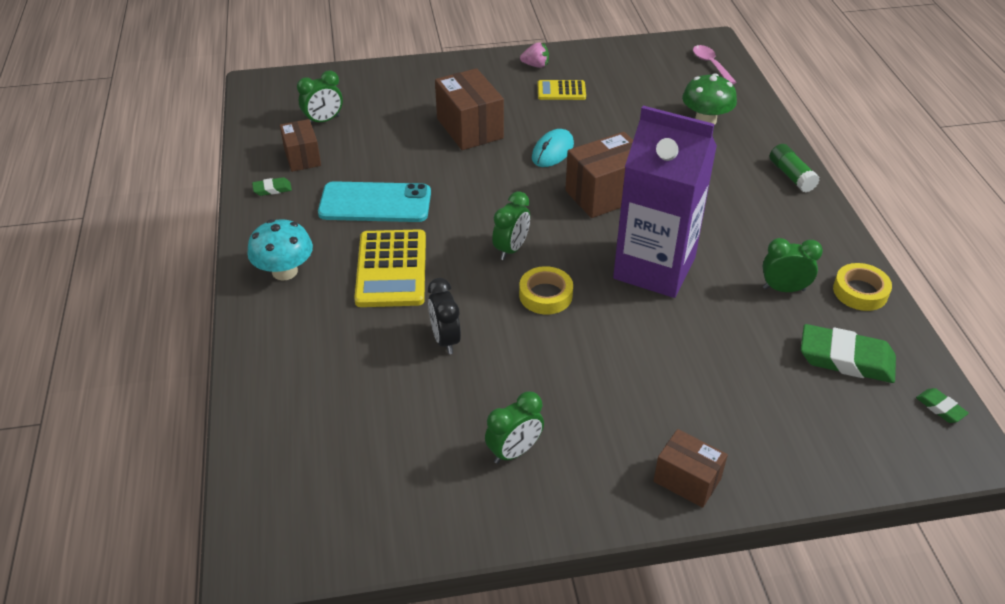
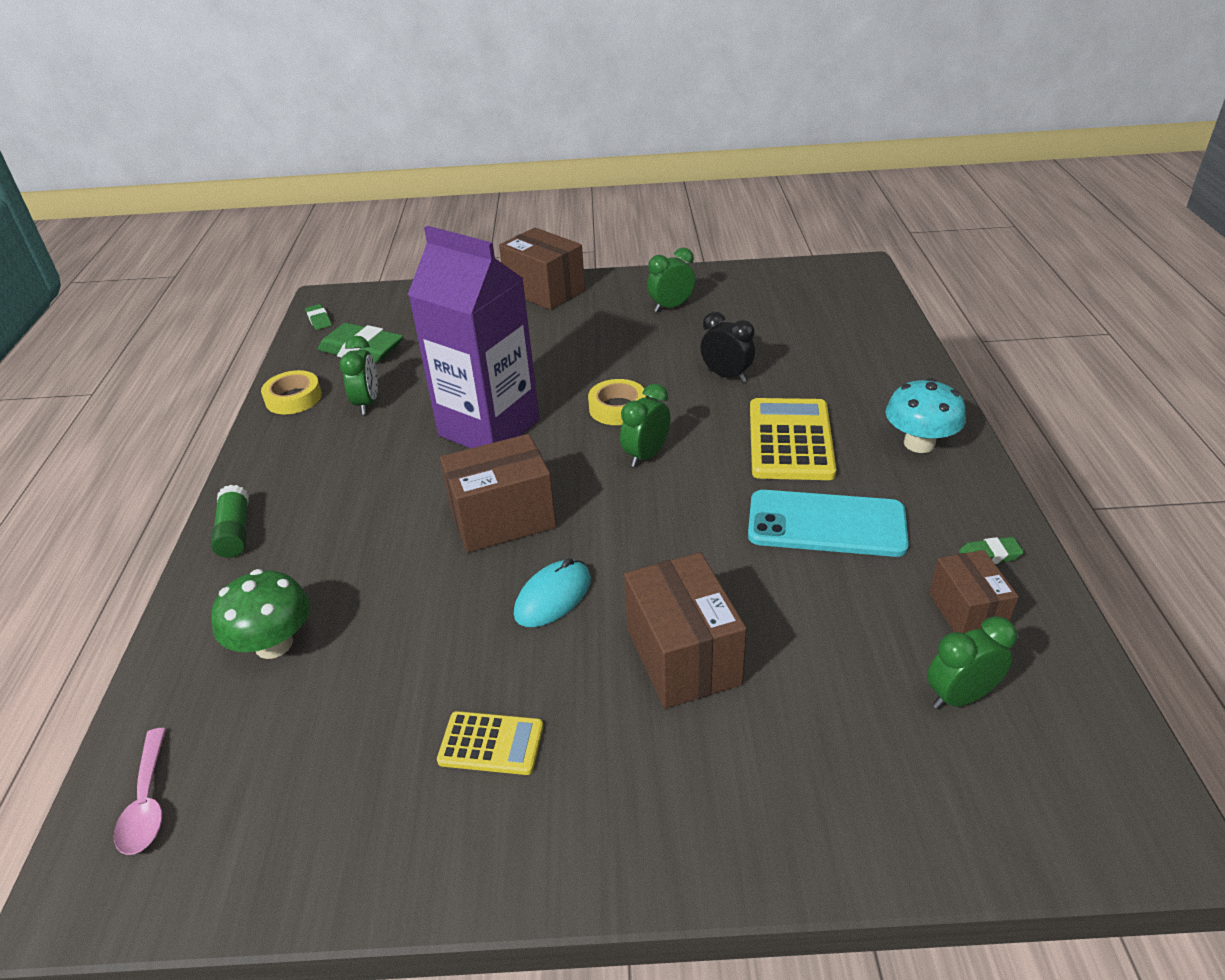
camera: 170 degrees left, 5 degrees down
(445, 339) = (726, 376): black clock -> black clock turned 45 degrees counterclockwise
(535, 65) = (519, 838): pink strawberry -> none
(687, 480) = (545, 291): brown box -> brown box, size x1.59
(783, 289) = (367, 403): green clock -> green clock turned 105 degrees counterclockwise

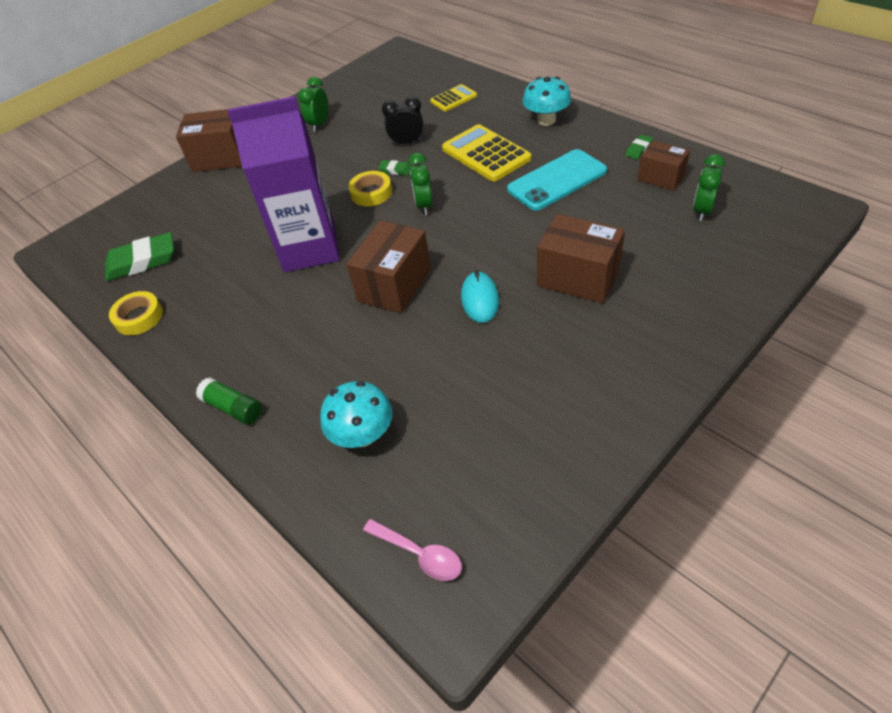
camera: 40 degrees left, 10 degrees up
(274, 644) = (363, 435): green mushroom -> turquoise mushroom
(319, 320) = (72, 264): green eraser -> green eraser (395, 170)
(367, 403) = (202, 286): green clock -> none
(491, 744) = (551, 378): yellow calculator -> yellow calculator (453, 99)

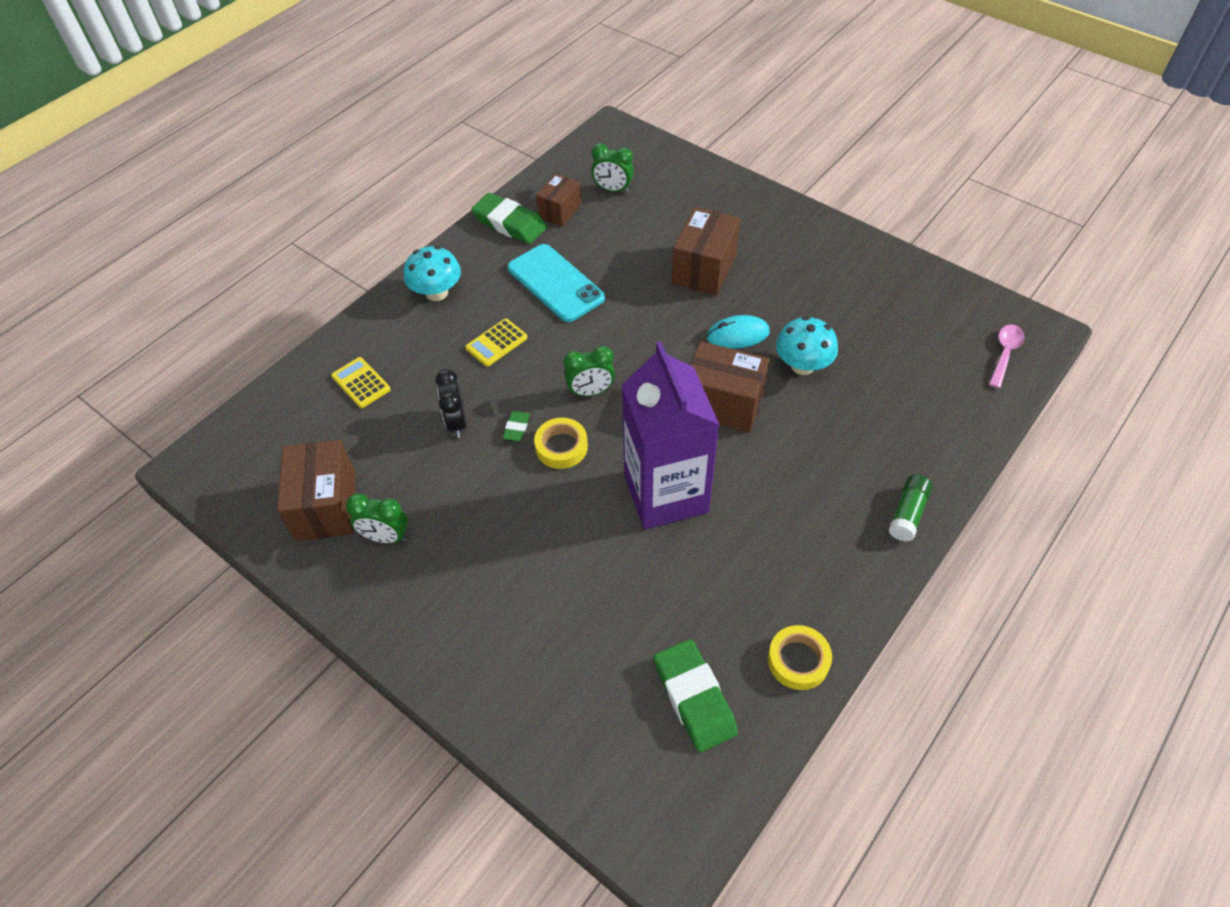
camera: 100 degrees left, 5 degrees up
(221, 158) = (450, 662): brown box -> brown box (326, 506)
(363, 435) = (911, 403): turquoise mushroom -> turquoise mushroom (802, 365)
(486, 154) = (496, 343): yellow calculator -> yellow calculator, size x0.56
(638, 149) = (509, 223): green eraser -> green eraser, size x2.12

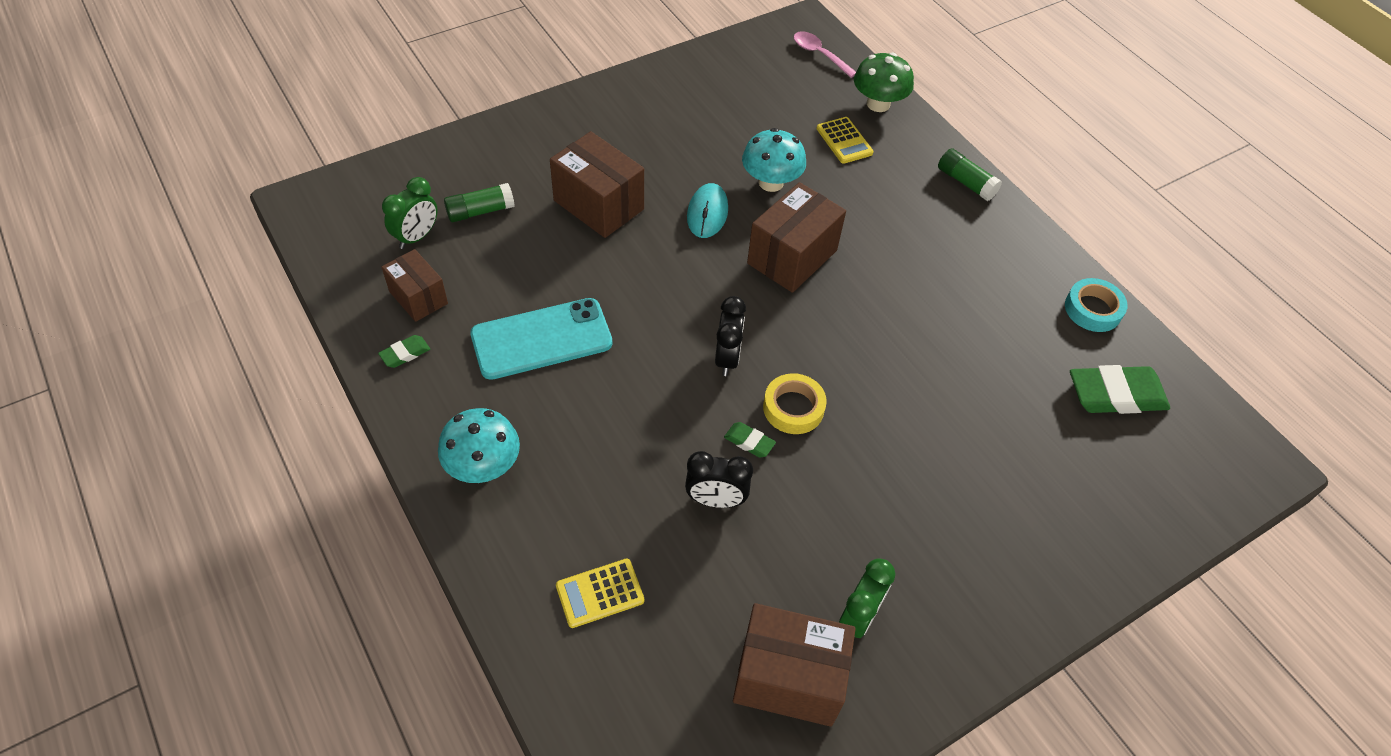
camera: 75 degrees left, 0 degrees up
(496, 343) = (608, 425): yellow calculator -> yellow calculator (844, 141)
(509, 223) = (405, 353): green eraser -> green eraser, size x0.47
(590, 392) = (727, 358): green clock -> black clock
(656, 210) = (480, 211): none -> green glue stick
(666, 494) = (887, 339): purple carton -> none
(798, 660) = (1093, 309): yellow tape -> turquoise tape
(969, 416) = (878, 104): none -> green mushroom

